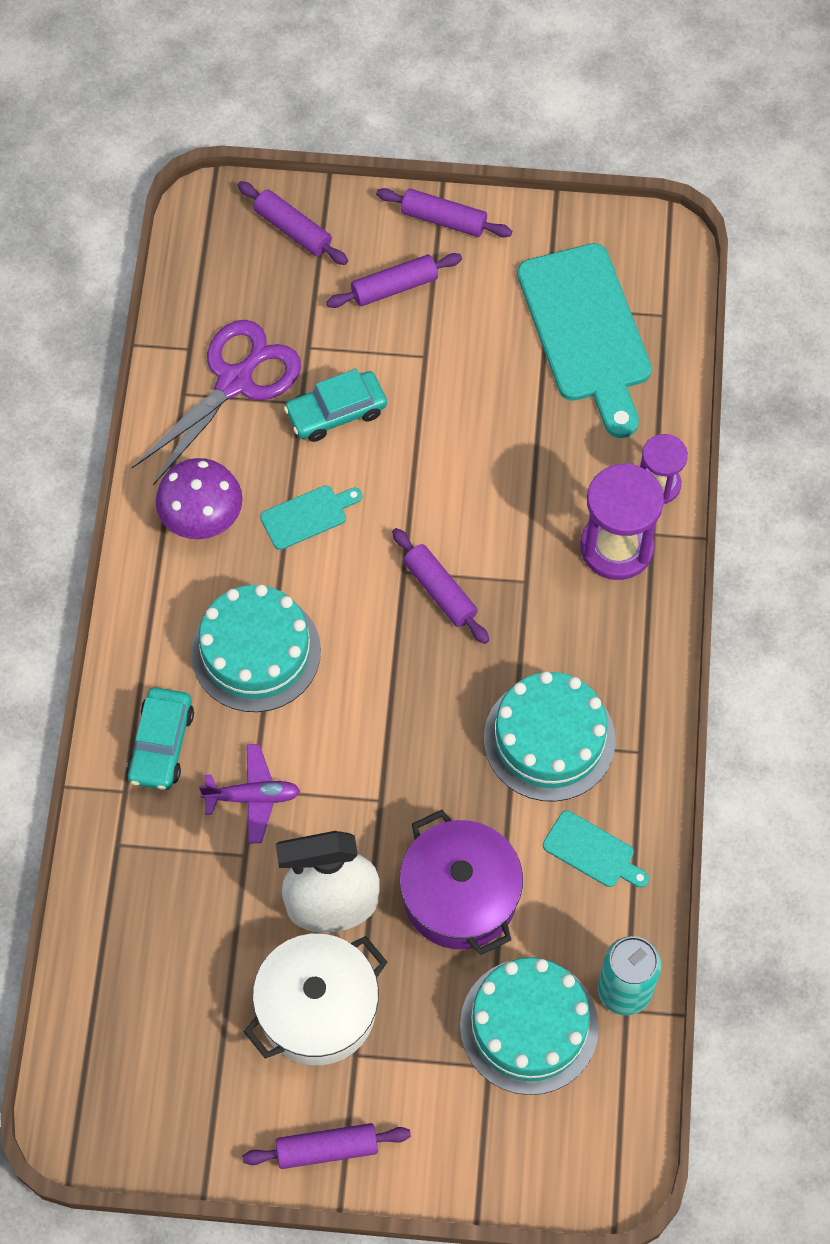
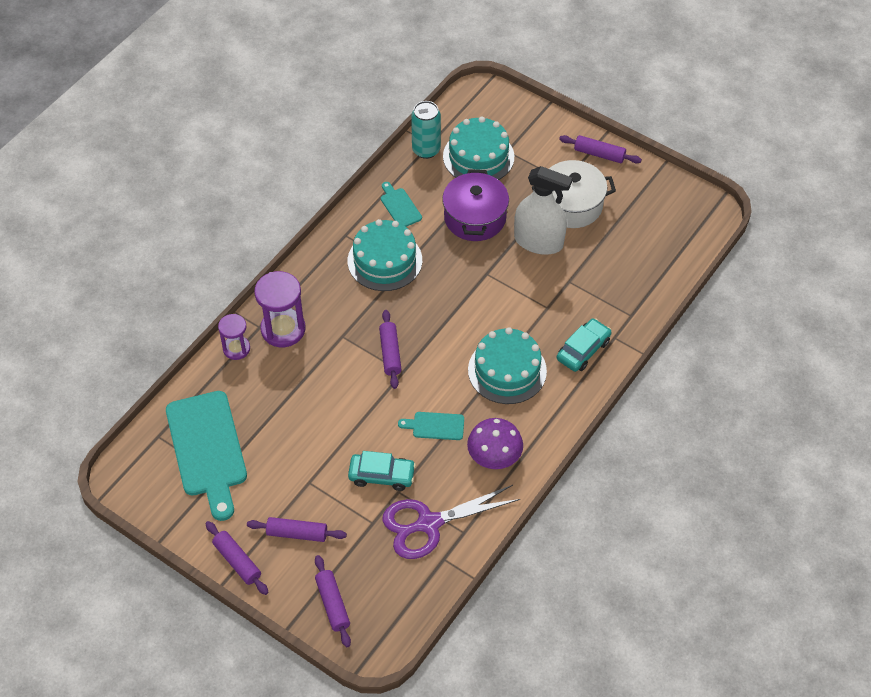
camera: 150 degrees left, 10 degrees down
(252, 797) = (550, 304): purple plane -> none
(587, 331) = (207, 449): turquoise cutting board -> turquoise cutting board turned 150 degrees clockwise

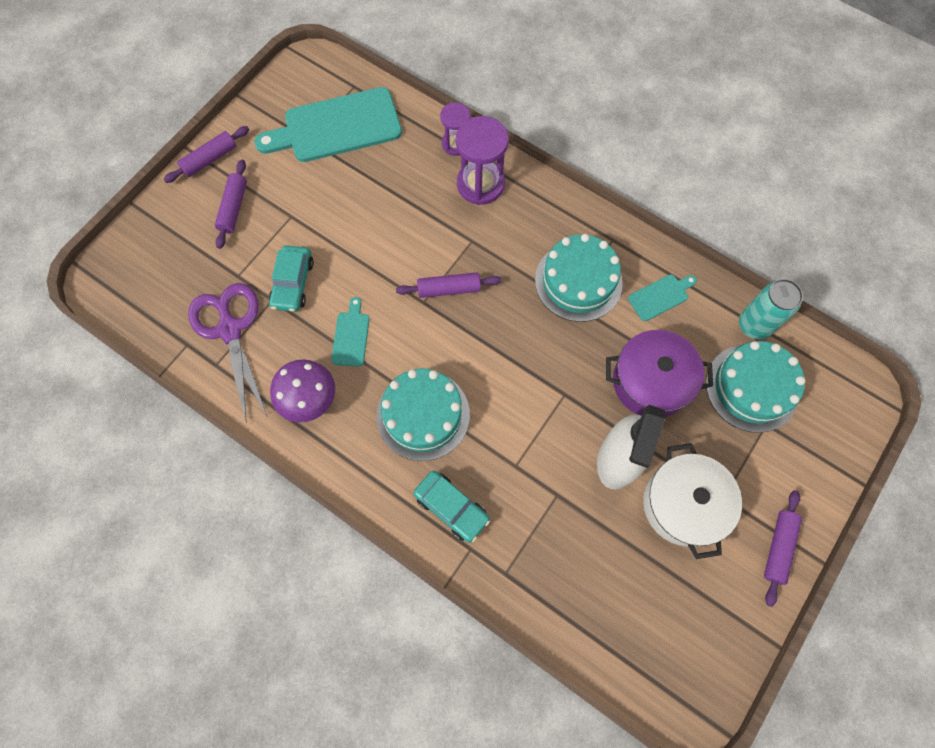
camera: 90 degrees right, 15 degrees up
(332, 604) = (152, 242): purple rolling pin -> none

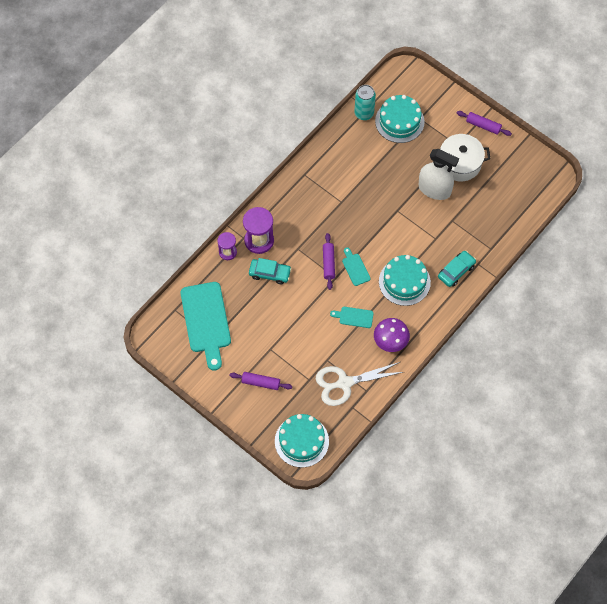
camera: 85 degrees left, 5 degrees down
(210, 159) = (222, 398): purple rolling pin -> none
(230, 330) = (345, 383): purple scissors -> white scissors
(293, 283) = (317, 348): turquoise car -> turquoise car (270, 273)
(578, 281) = (329, 195): turquoise cake -> turquoise cake (301, 441)
(650, 382) = (393, 168): purple pot -> none
(660, 296) = (342, 155): turquoise cutting board -> turquoise cutting board (355, 268)

